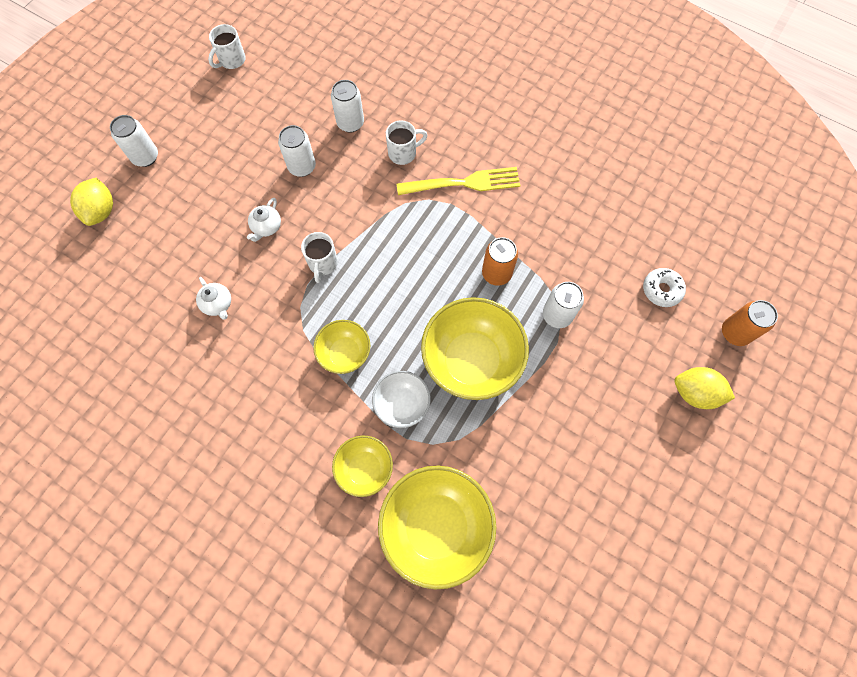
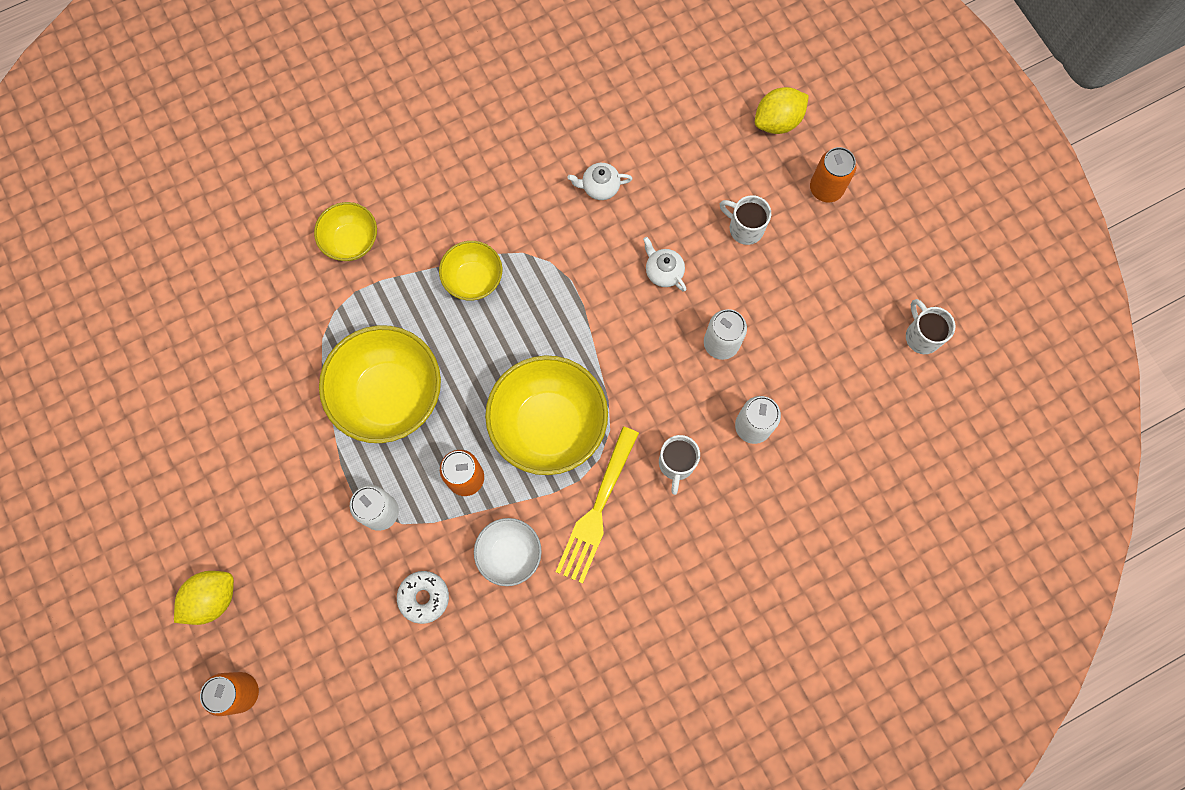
camera: 120 degrees right, 5 degrees up
(101, 211) = (777, 121): yellow lemon -> yellow lemon turned 60 degrees counterclockwise
(145, 157) = (826, 188): white can -> orange can
(323, 264) = (585, 307): white mug -> white mug (744, 228)
(402, 404) = (389, 305): white bowl -> white bowl (509, 554)
(436, 527) = (260, 275): yellow bowl -> yellow bowl (548, 425)
(661, 290) = (336, 646): white donut -> white donut (424, 597)

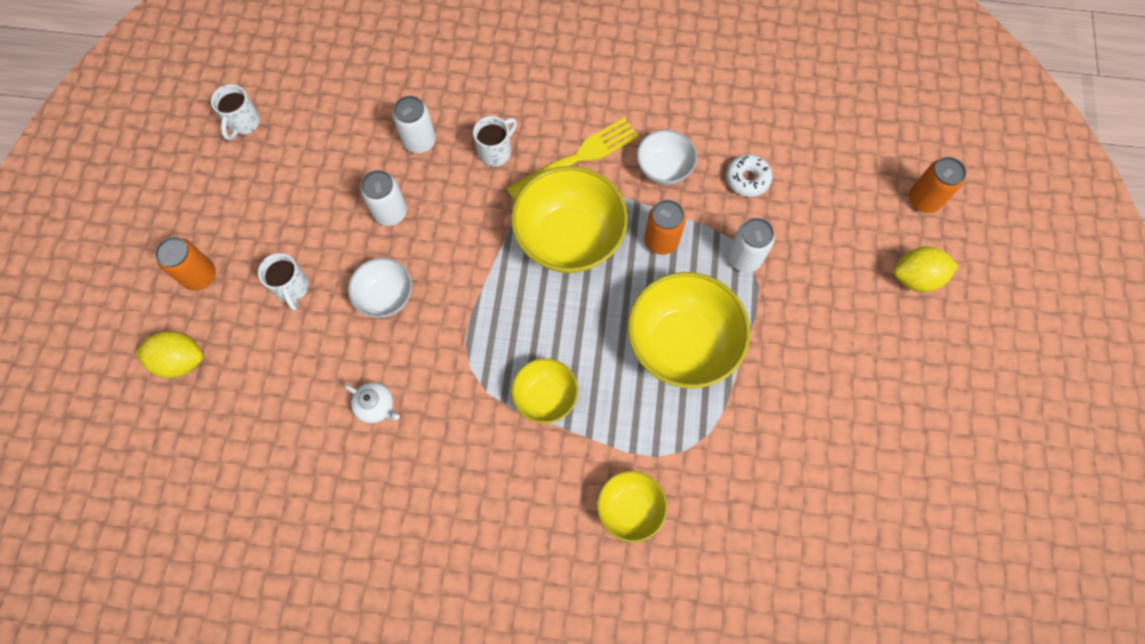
camera: 145 degrees left, 5 degrees down
(663, 272) = (386, 297): white teapot -> white bowl

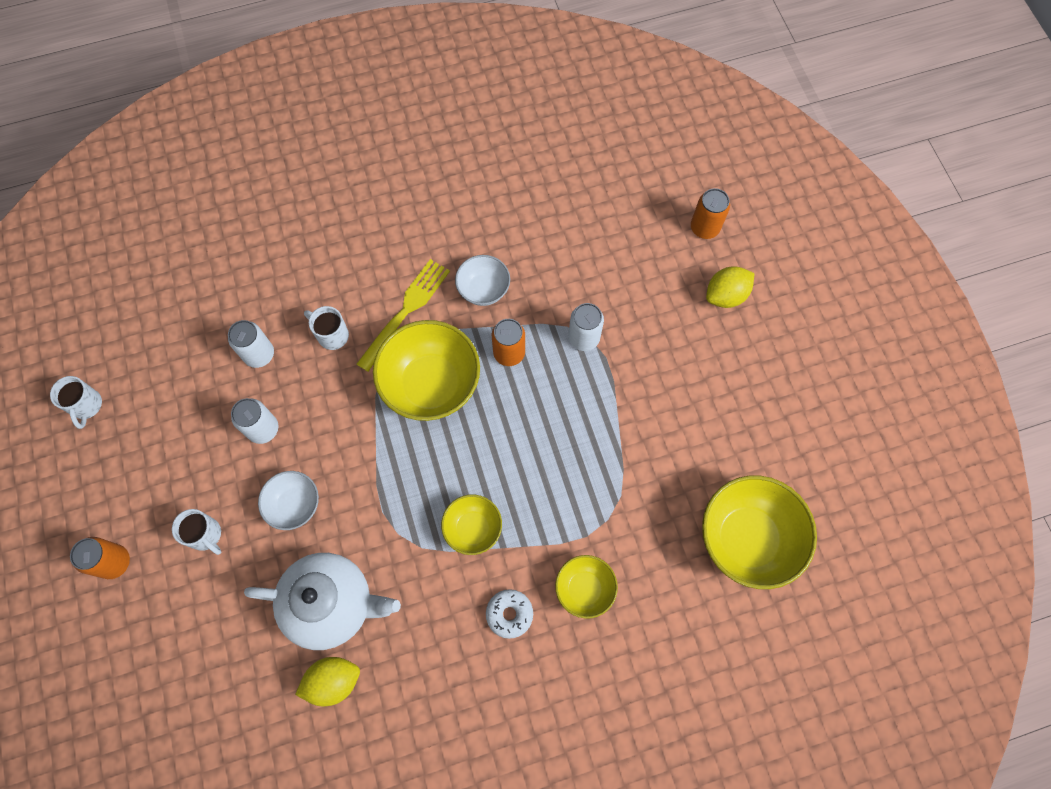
camera: 25 degrees left, 0 degrees up
(181, 360) = (134, 645): yellow lemon -> yellow lemon (333, 681)
(376, 406) = (332, 603): white teapot -> white teapot, size x2.42
(496, 151) = (332, 335): white mug -> white mug turned 75 degrees counterclockwise
(682, 344) = (565, 433): yellow bowl -> yellow bowl (747, 539)
(747, 179) = (556, 270): white donut -> white donut (509, 614)

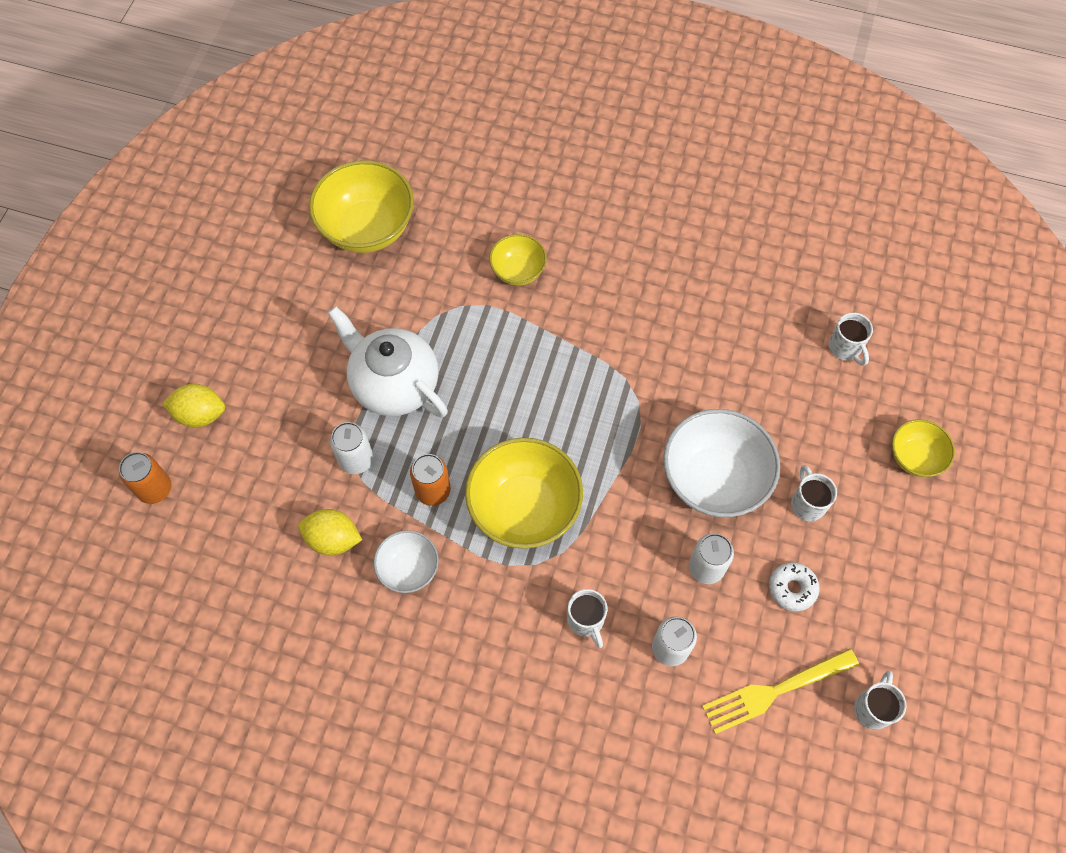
camera: 145 degrees left, 5 degrees down
(114, 562) = (902, 531): orange can -> none
(238, 716) = (845, 348): none -> white mug
(295, 505) = (714, 479): white bowl -> white bowl, size x1.82
(332, 603) = (726, 382): white teapot -> white teapot (394, 384)
(333, 681) = (756, 327): yellow lemon -> yellow lemon (333, 539)
(405, 312) = (499, 597): yellow fork -> yellow fork (775, 690)
(473, 528) = (573, 366): yellow bowl -> yellow bowl (914, 457)
(509, 614) = (588, 289): white donut -> white donut (792, 588)

